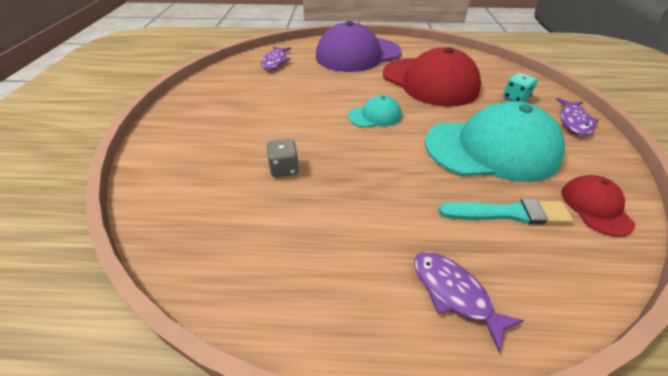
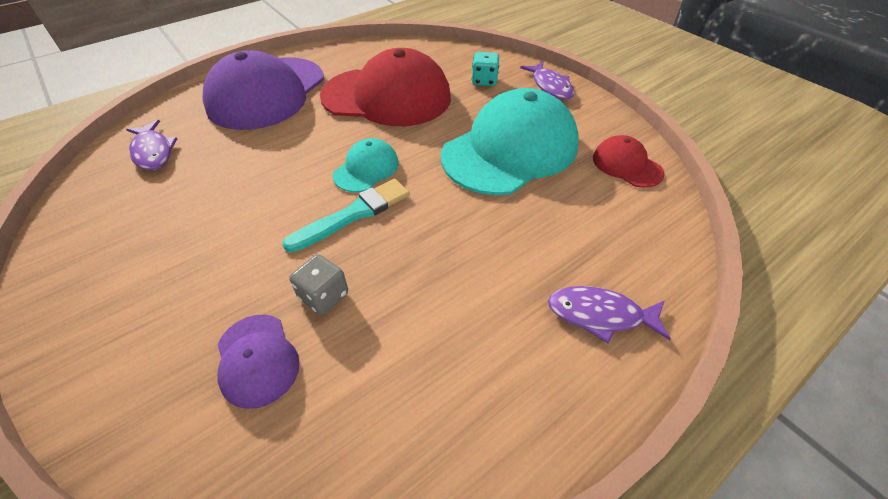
camera: 40 degrees left, 5 degrees up
(223, 179) = (257, 359): none -> purple cap
(508, 213) = (576, 210): turquoise brush -> turquoise brush (353, 214)

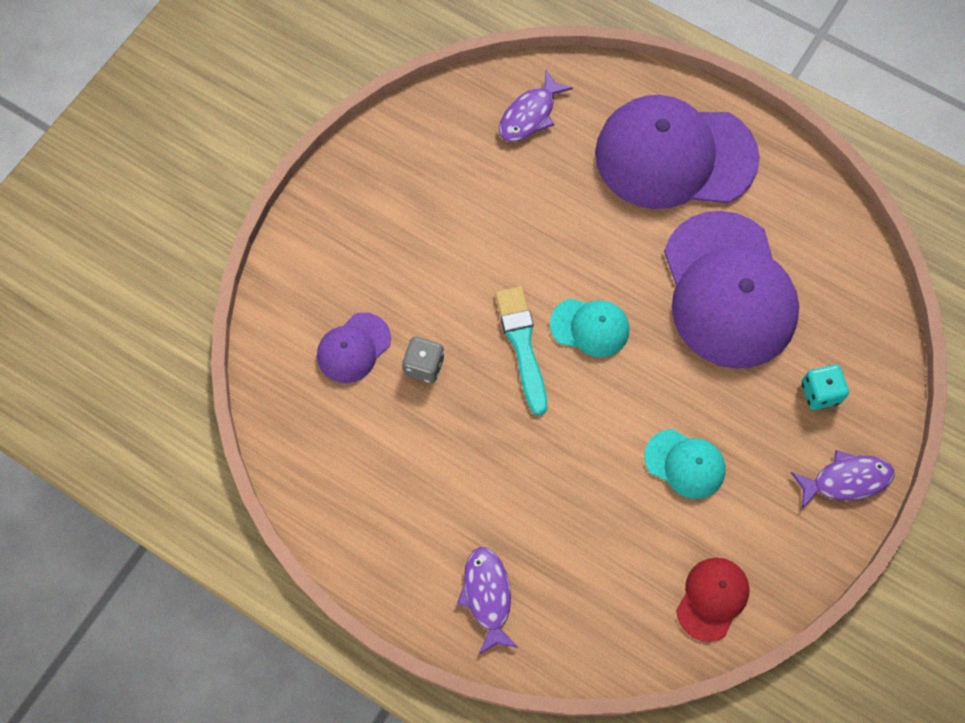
camera: 70 degrees right, 20 degrees up
(353, 214) = (522, 345): turquoise brush -> turquoise brush turned 135 degrees counterclockwise
(387, 97) = (728, 290): red cap -> purple cap
(510, 150) = (685, 464): turquoise cap -> turquoise cap, size x0.47
(550, 86) = (846, 480): purple fish -> purple fish turned 150 degrees counterclockwise

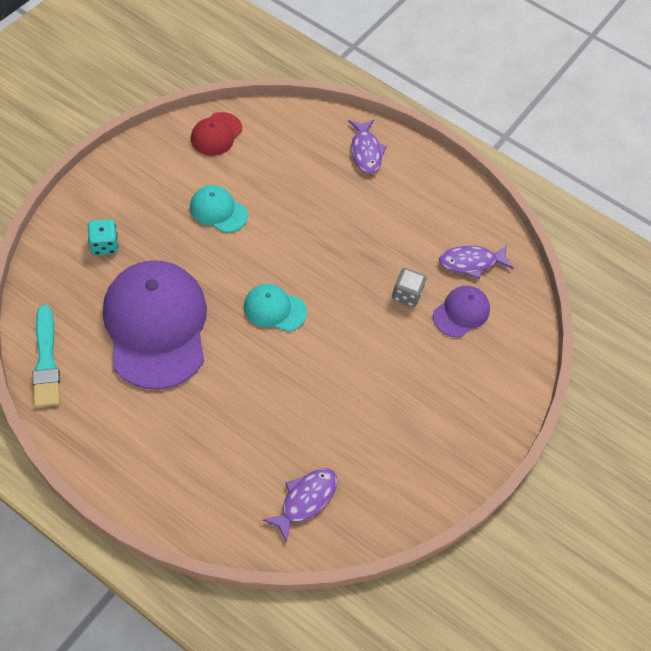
camera: 175 degrees right, 10 degrees down
(522, 345) = (329, 301): turquoise brush -> turquoise brush (46, 361)
(675, 156) = (176, 446): purple cap -> none
(846, 480) = (103, 188): purple fish -> purple fish (471, 262)

